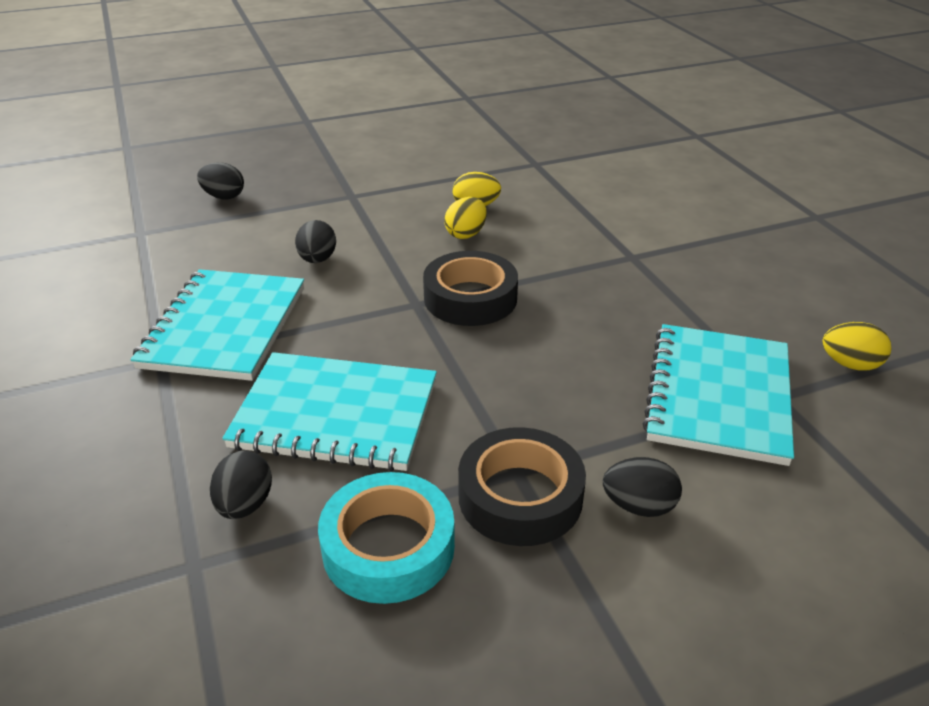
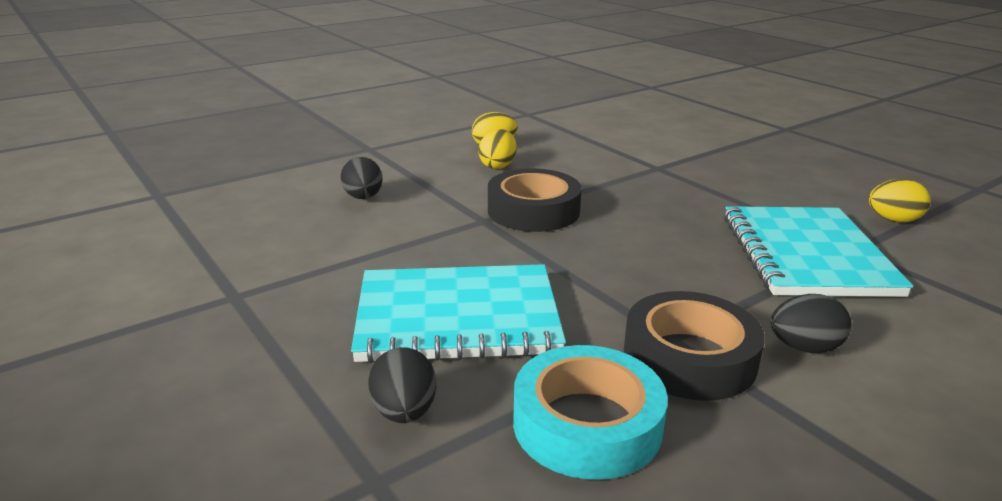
camera: 15 degrees left, 10 degrees down
(224, 197) = (237, 160): black egg -> none
(225, 327) = (294, 260): turquoise notebook -> none

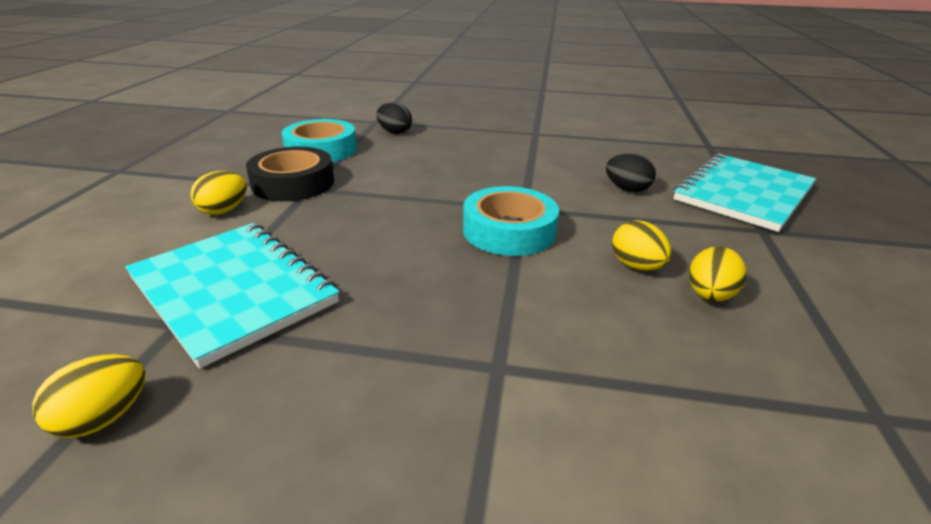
camera: 135 degrees right, 5 degrees up
(457, 317) = (430, 158): turquoise notebook -> turquoise notebook (743, 194)
(533, 211) = (509, 230): black tape -> turquoise tape
(804, 348) = (224, 210): black egg -> yellow egg

